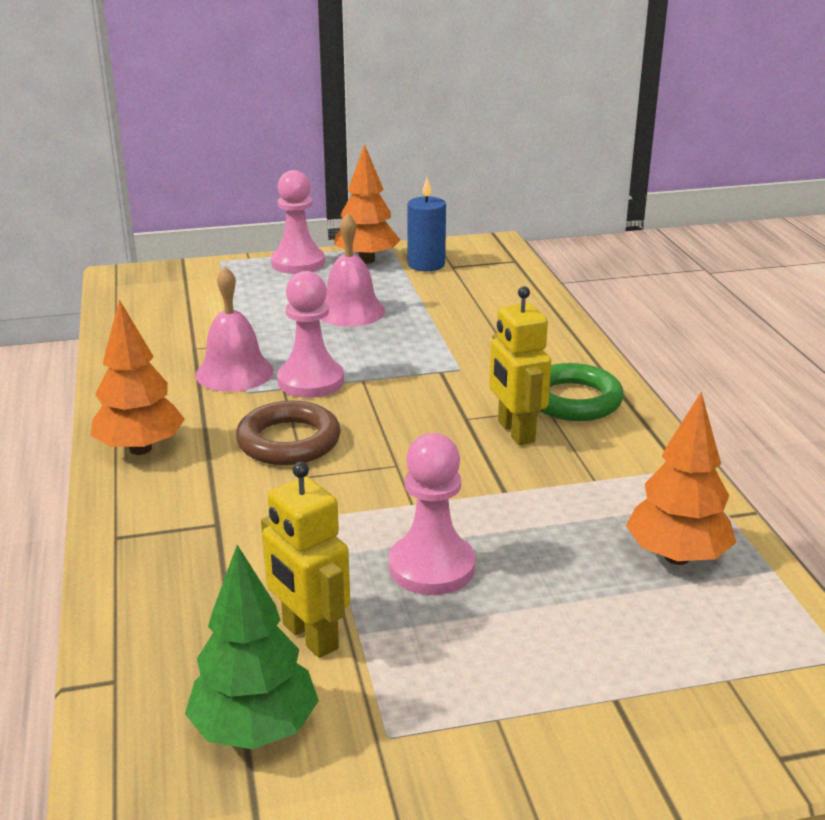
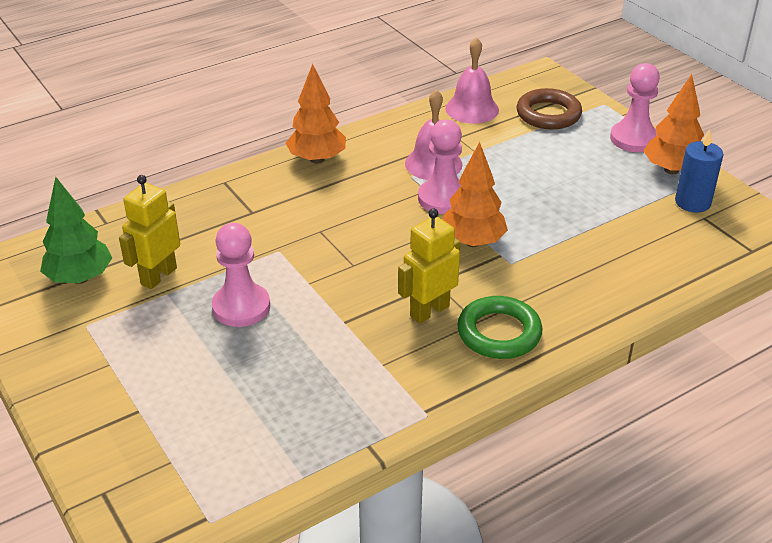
camera: 70 degrees right, 10 degrees up
(289, 441) = (357, 212): brown ring -> brown ring (548, 114)
(350, 311) = (568, 186): pink bell -> pink bell (472, 109)
(676, 556) = (299, 421): orange tree -> orange tree (472, 242)

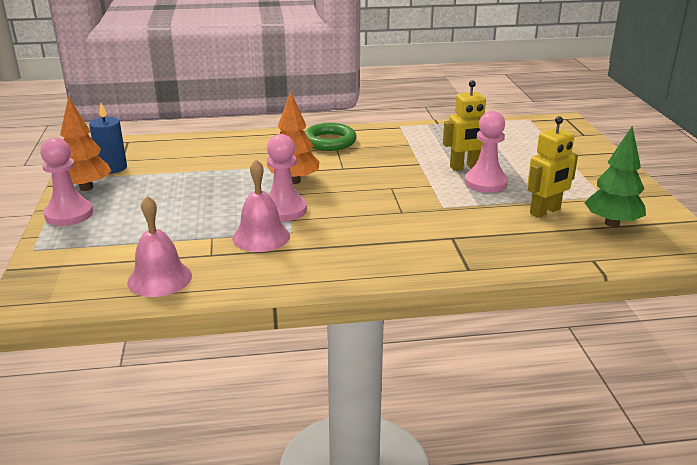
camera: 155 degrees left, 10 degrees down
(317, 159) = (364, 267): orange tree -> none
(429, 311) = (361, 157): yellow robot -> yellow robot (465, 167)
(548, 114) = (98, 253): brown ring -> none

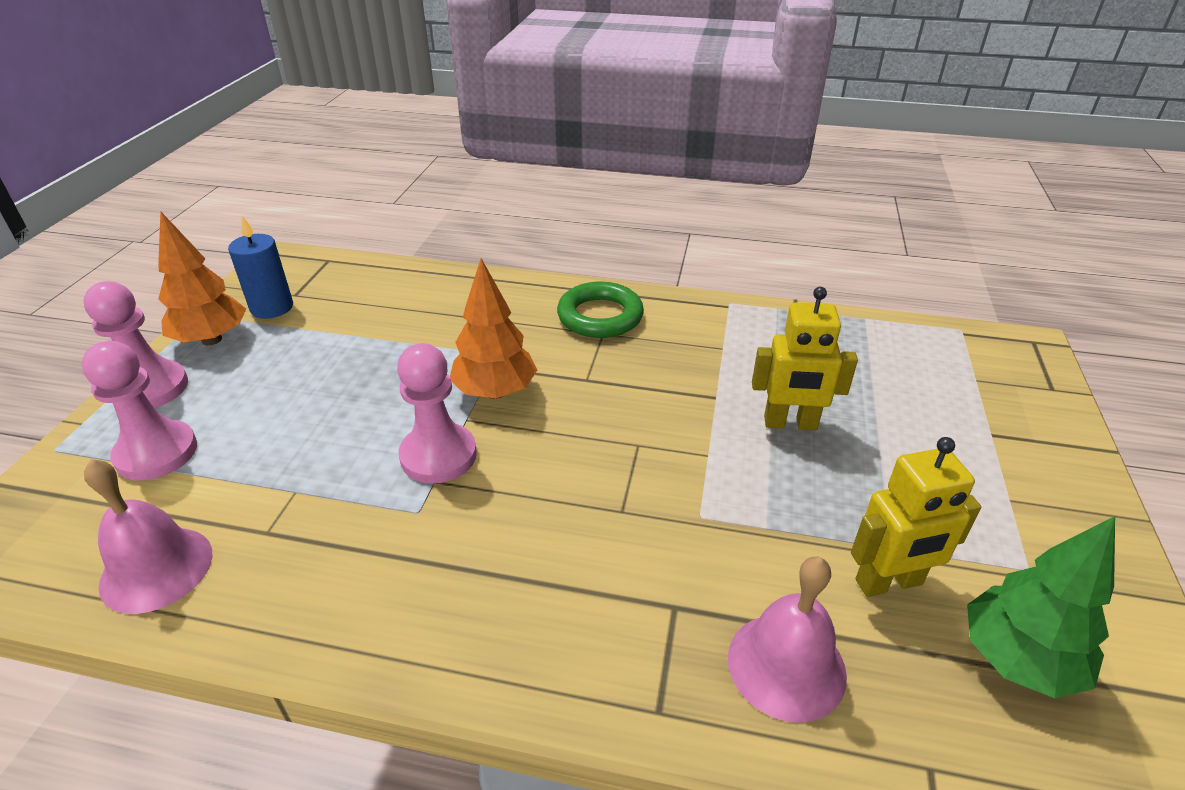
camera: 20 degrees right, 10 degrees up
(261, 237) = (364, 511): pink bell -> pink bell (786, 665)
(485, 183) = (808, 473): pink pawn -> pink pawn (156, 453)

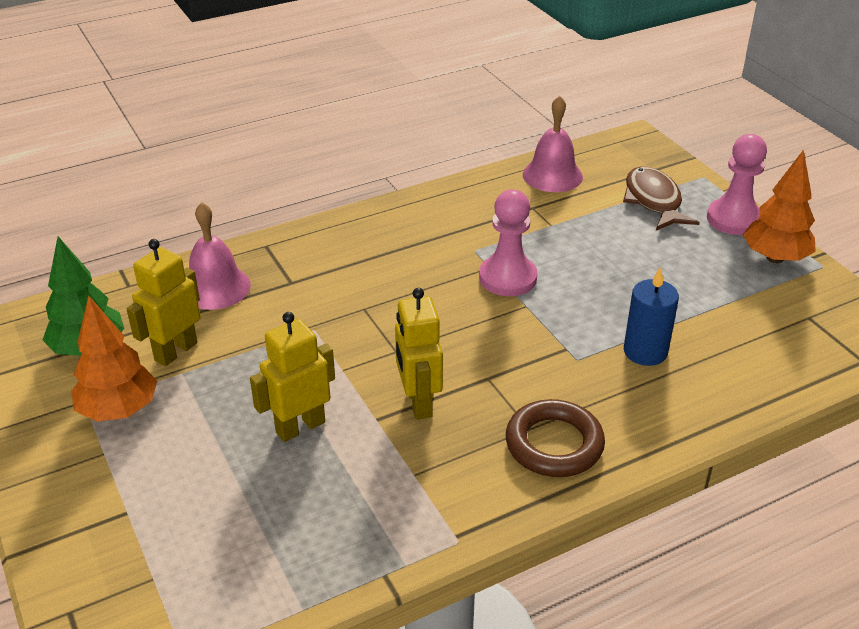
camera: 140 degrees right, 0 degrees up
(156, 453) = (653, 201): pink pawn -> brown fish
(272, 307) = (797, 298): blue candle -> blue candle (645, 351)
(495, 392) = (535, 331): orange tree -> orange tree (119, 410)
(600, 316) = (554, 444): green ring -> brown ring
(667, 390) = (418, 402): none -> yellow robot

